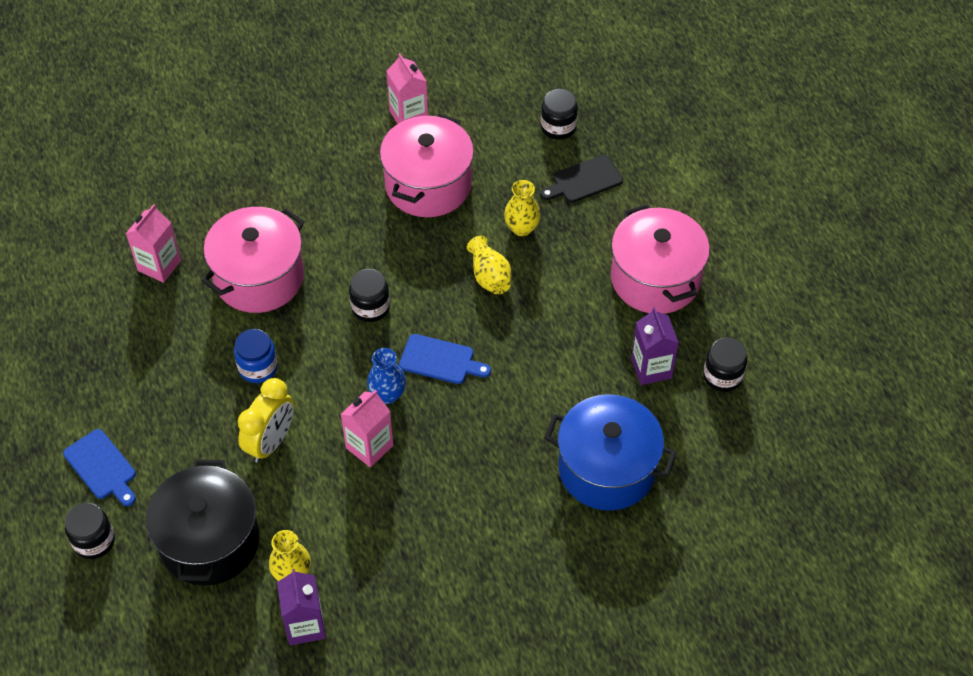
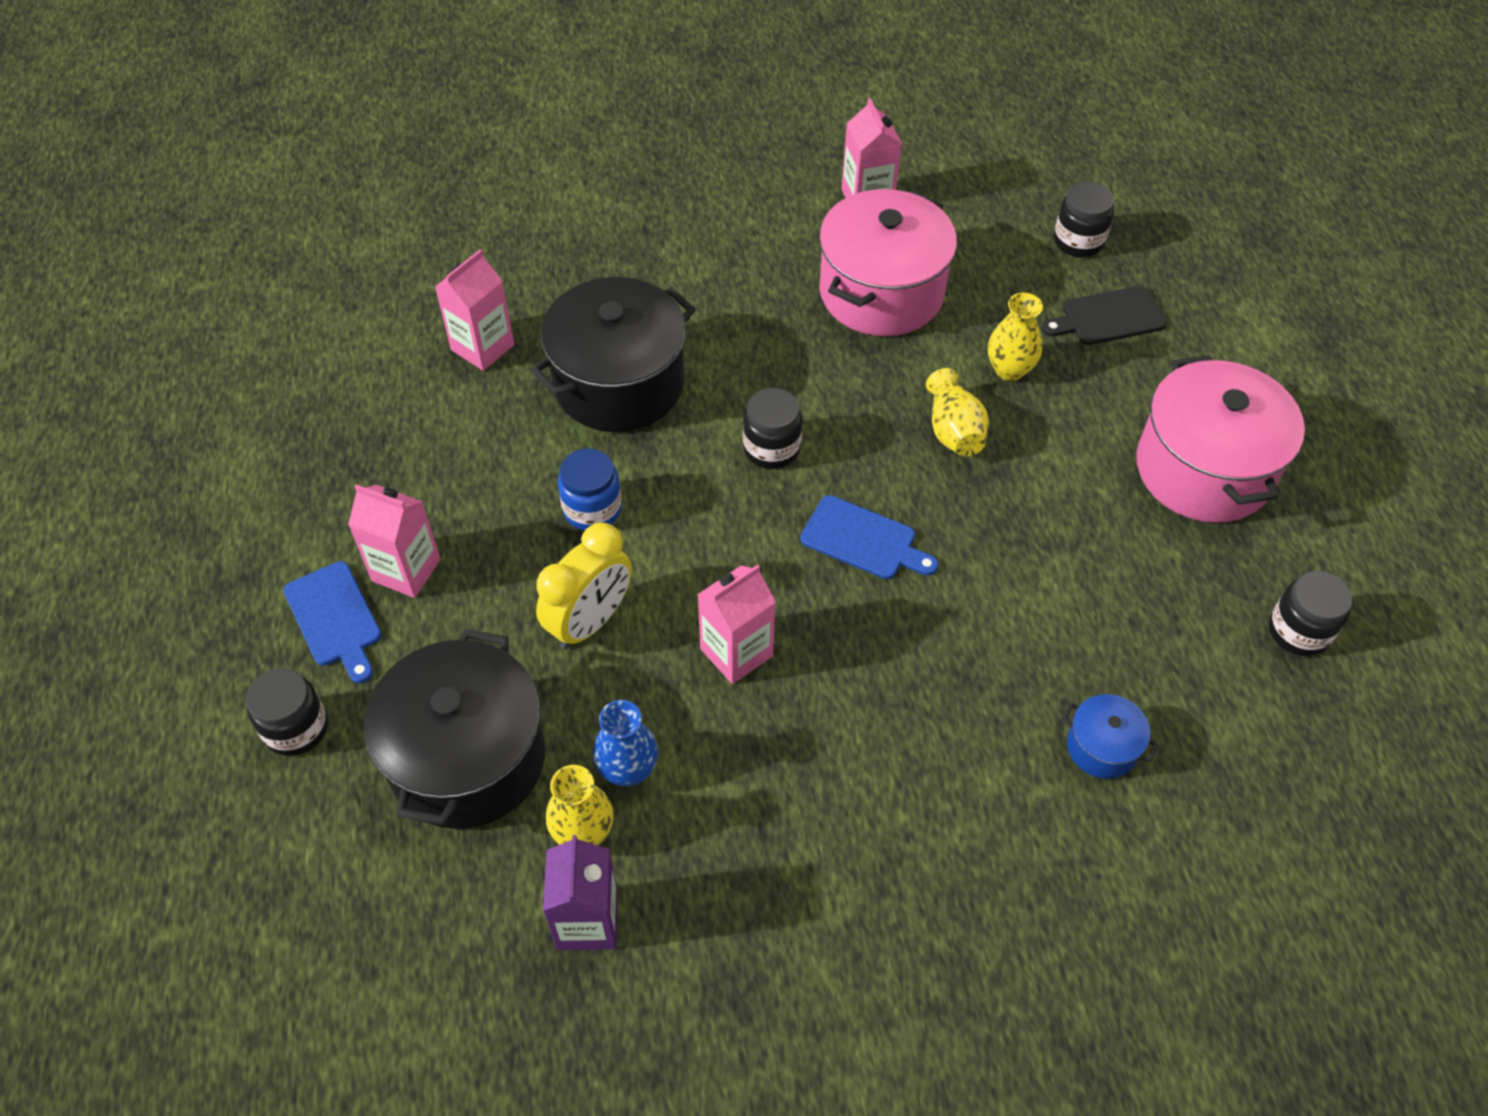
camera: 10 degrees right, 0 degrees up
(142, 428) = (406, 570): none -> pink carton
(259, 277) = (619, 383): pink pot -> black pot
(387, 394) = (776, 578): blue vase -> blue vase (627, 769)
(606, 469) = (1101, 747): blue pot -> blue pot, size x0.46
(651, 368) = (1186, 601): purple carton -> none

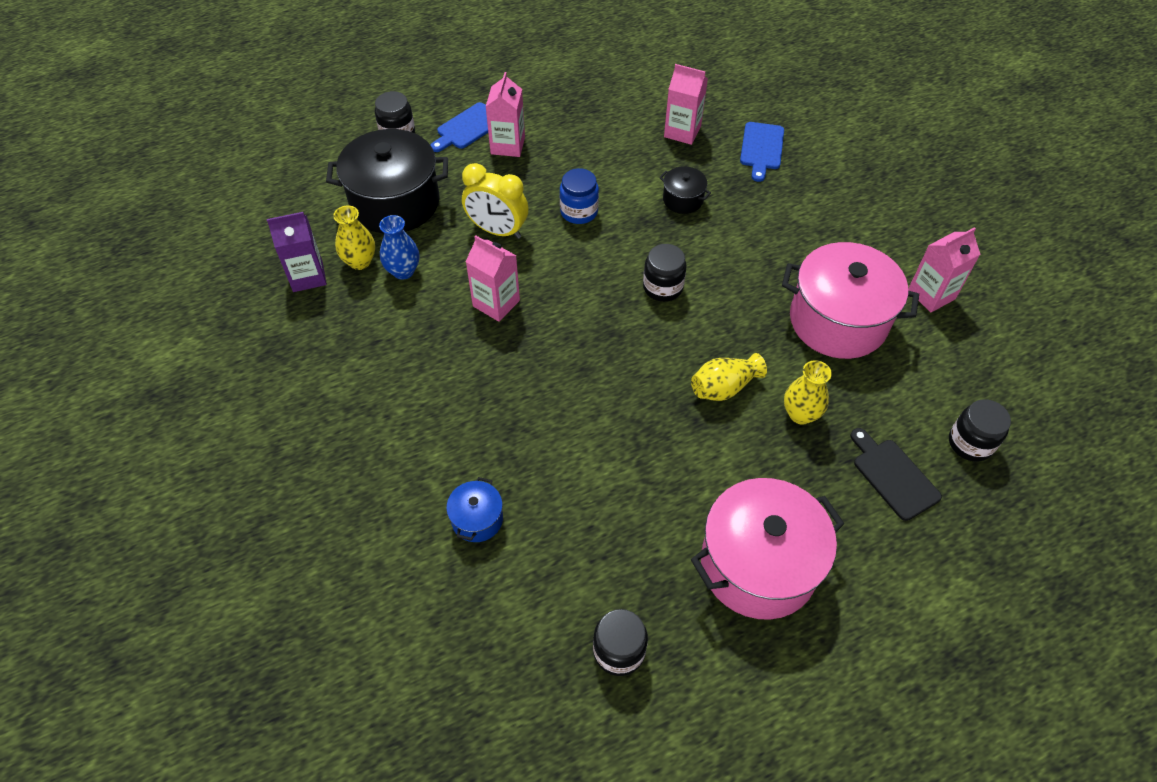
camera: 75 degrees right, 0 degrees up
(619, 383) = (683, 200): black pot -> black pot, size x0.46
(863, 540) = (605, 352): blue cutting board -> blue cutting board (761, 148)

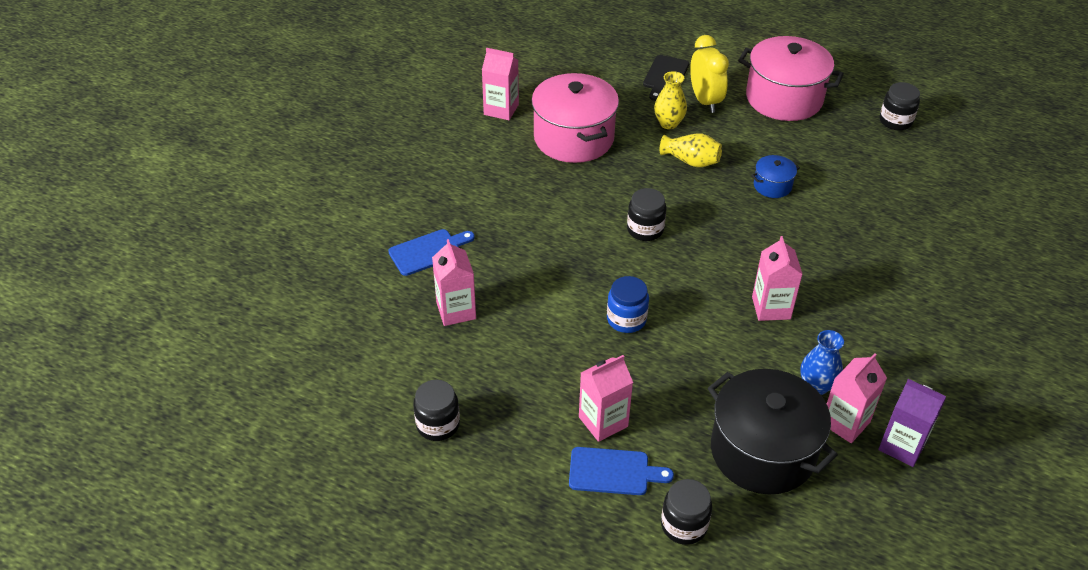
camera: 130 degrees left, 10 degrees down
(360, 261) = (845, 422): yellow vase -> pink carton
(477, 519) = (917, 211): blue pot -> blue pot (772, 186)
(497, 230) = (706, 356): yellow clock -> yellow clock (705, 101)
(683, 200) = (542, 266): black pot -> none
(970, 443) = (606, 59): black jar -> black jar (438, 424)

